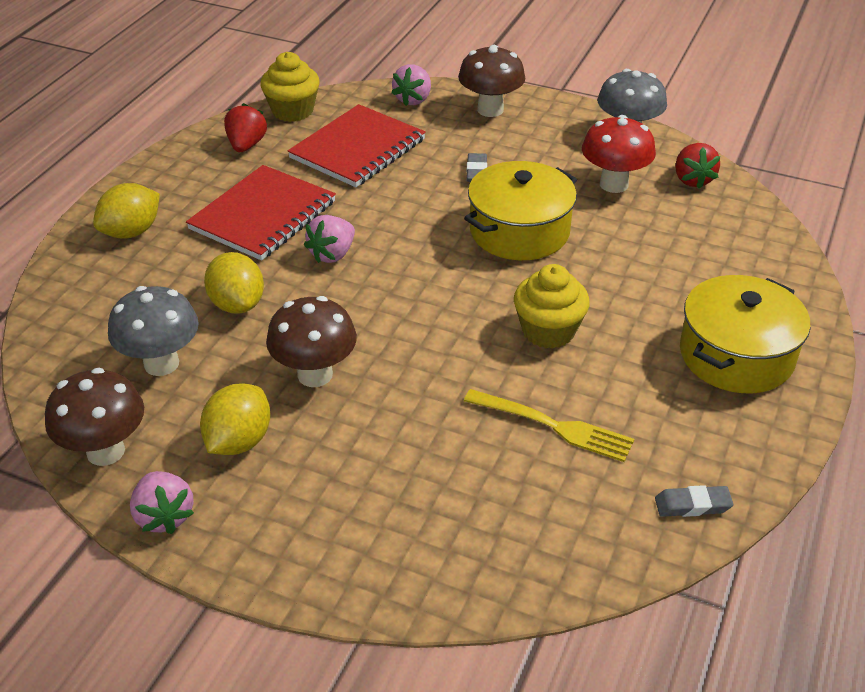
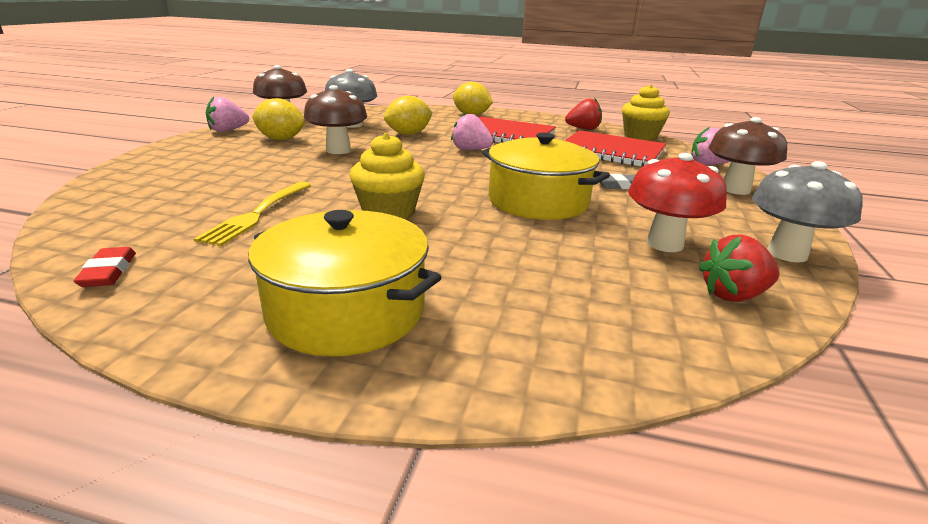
camera: 80 degrees right, 15 degrees down
(692, 505) = (108, 272): grey eraser -> red eraser

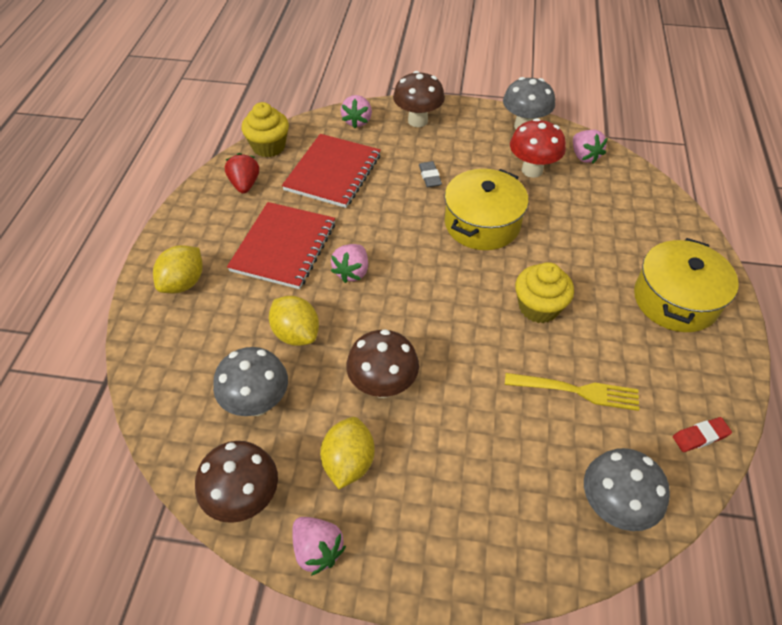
camera: 95 degrees left, 25 degrees up
(113, 209) = (613, 506): none -> grey mushroom
(733, 295) = (584, 156): red strawberry -> pink strawberry

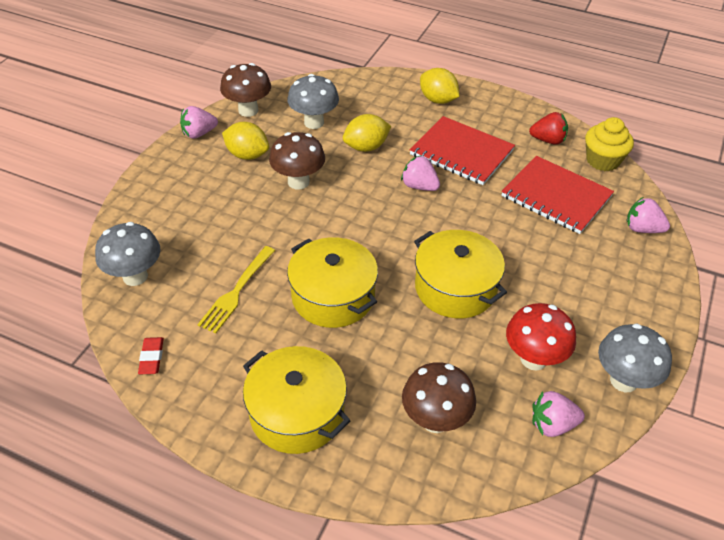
camera: 105 degrees right, 5 degrees down
(417, 121) = (640, 279): brown mushroom -> brown mushroom (435, 420)
(429, 177) = (537, 265): grey eraser -> none
(538, 307) = (333, 296): yellow cupcake -> yellow pot

